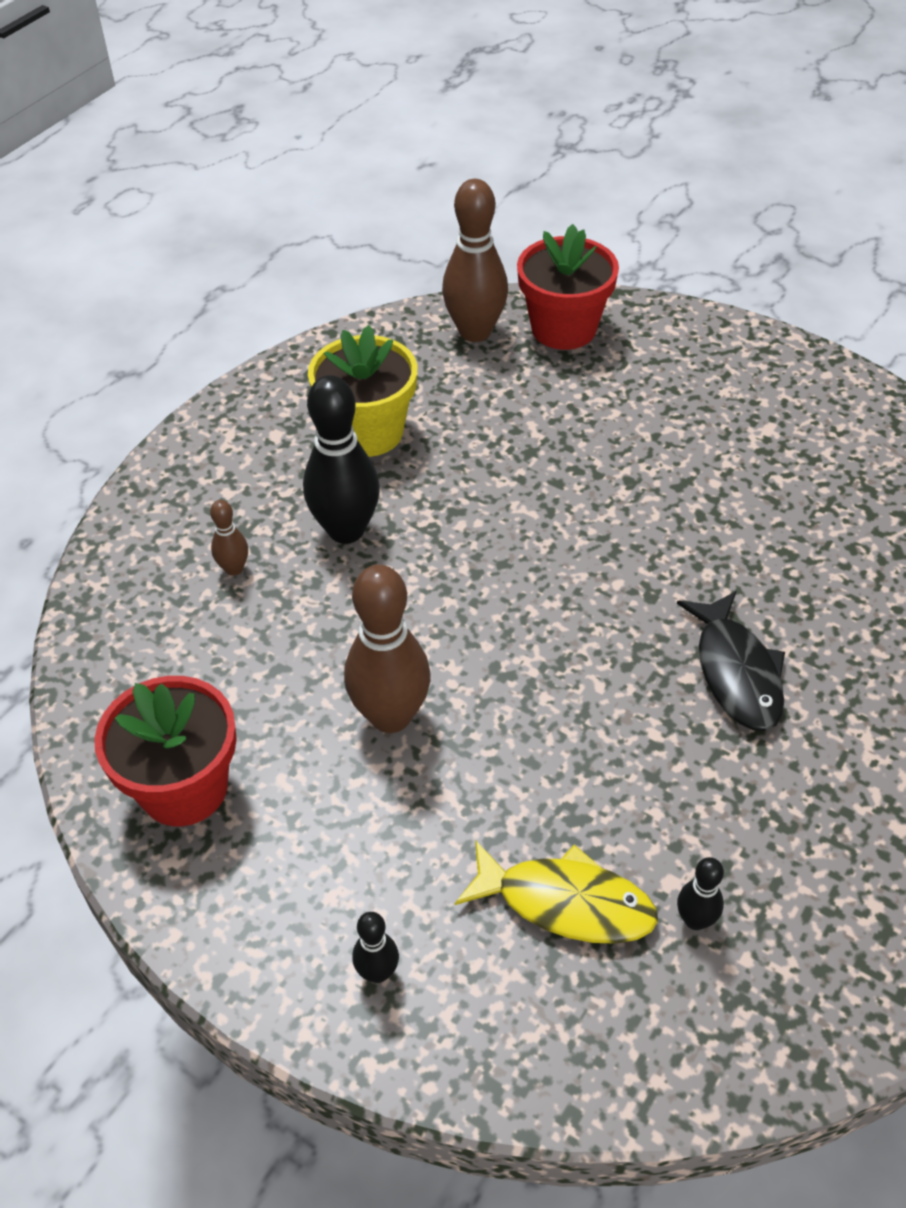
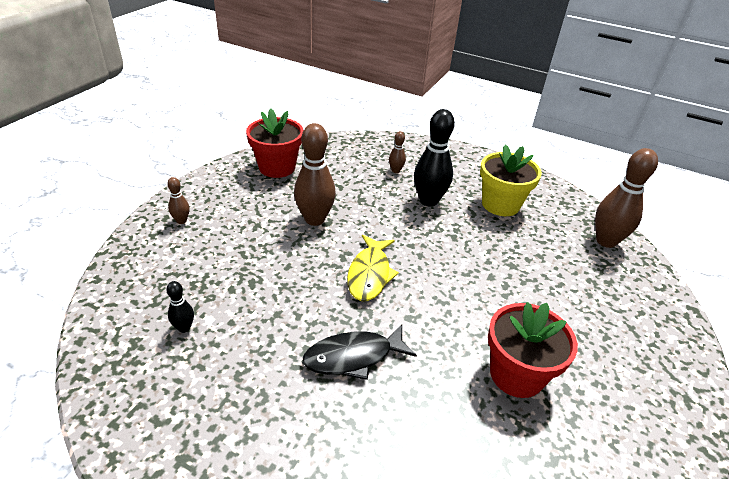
camera: 80 degrees right, 10 degrees down
(377, 972) = (181, 221): black bowling pin -> brown bowling pin
(563, 329) = (634, 280): red flower pot -> red flower pot (516, 374)
(566, 903) = (204, 278): yellow fish -> yellow fish (369, 274)

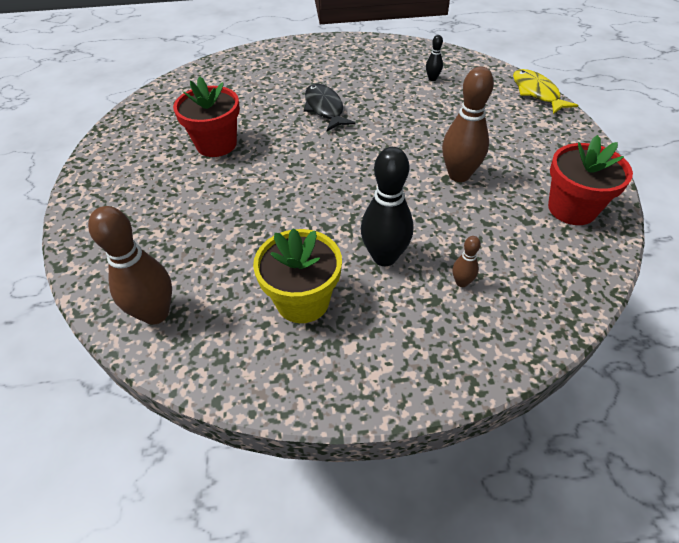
camera: 150 degrees right, 10 degrees up
(181, 221) = (543, 122): brown bowling pin -> none
(353, 357) = (325, 108): black fish -> black fish turned 60 degrees counterclockwise
(369, 274) = (364, 155): yellow fish -> yellow fish (536, 93)

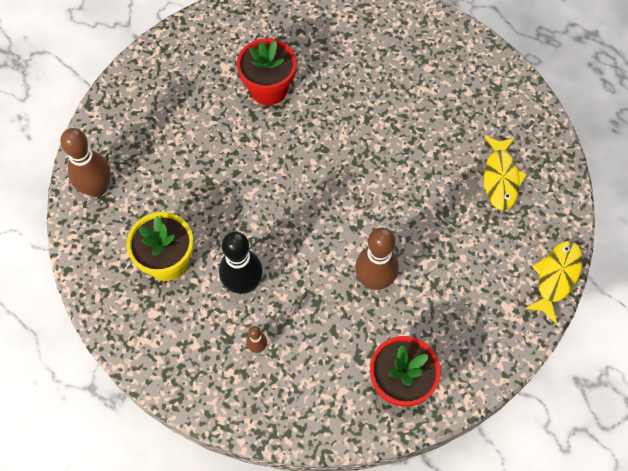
camera: 50 degrees right, 15 degrees up
(325, 108) = (378, 127): black fish -> none
(432, 78) = (500, 178): black bowling pin -> yellow fish

